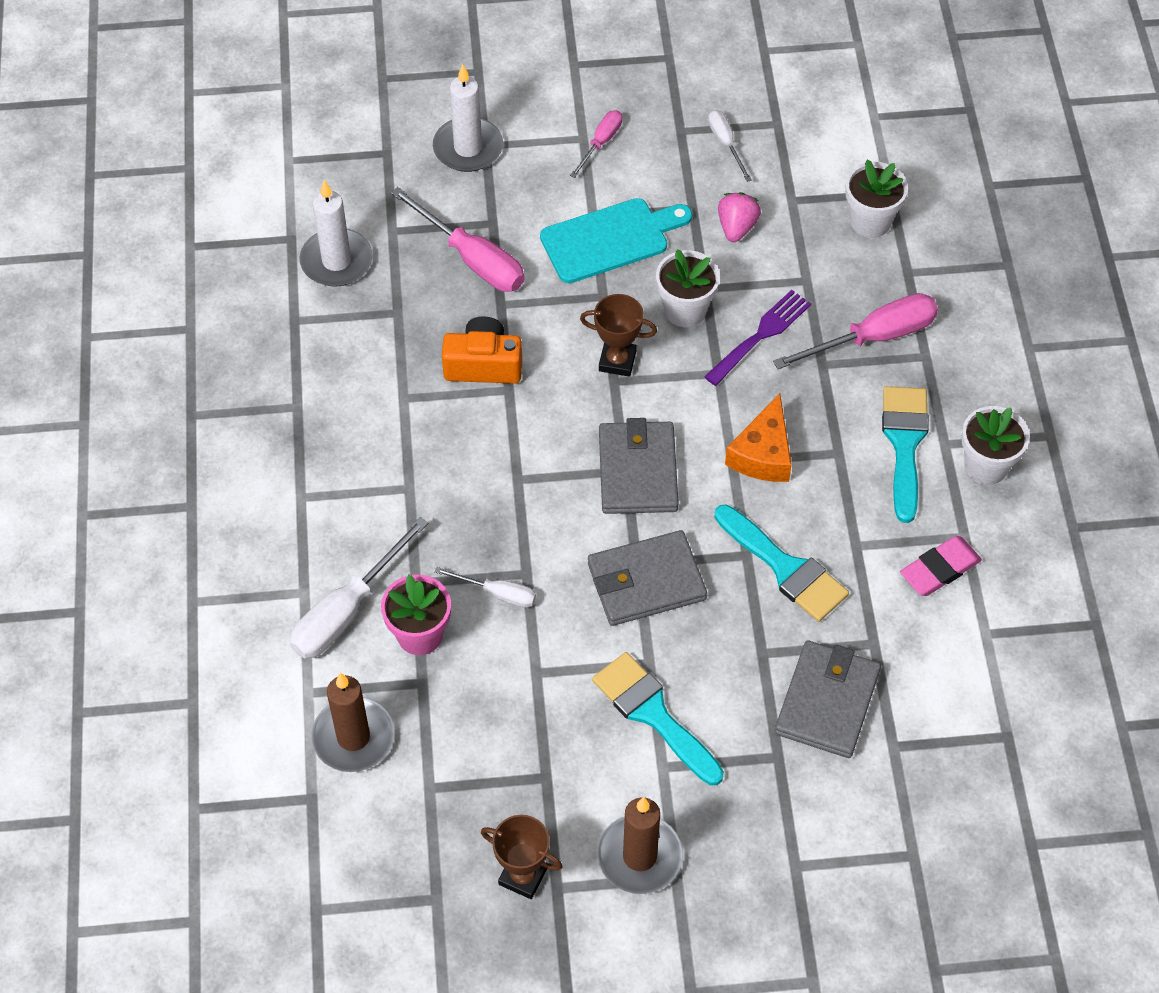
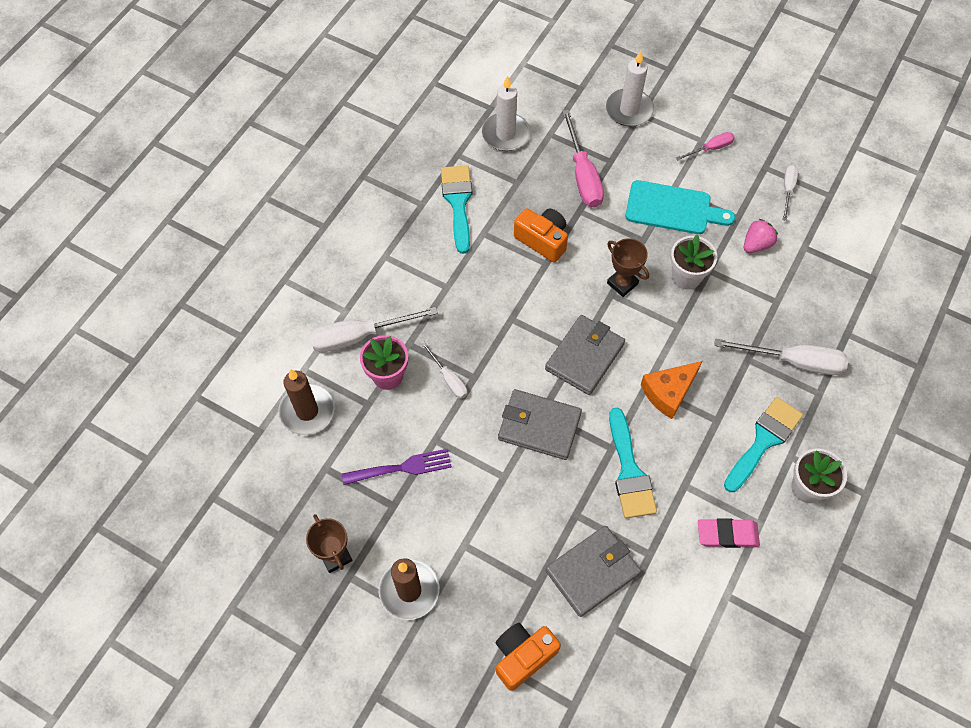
camera: 35 degrees right, 5 degrees up
(653, 714) = (482, 509): turquoise brush -> turquoise brush (458, 202)
(761, 335) = (722, 318): purple fork -> purple fork (402, 467)
(821, 840) = (523, 656): none -> orange camera
(870, 221) = (845, 288): white flower pot -> none
(873, 337) = (793, 362): pink screwdriver -> white screwdriver

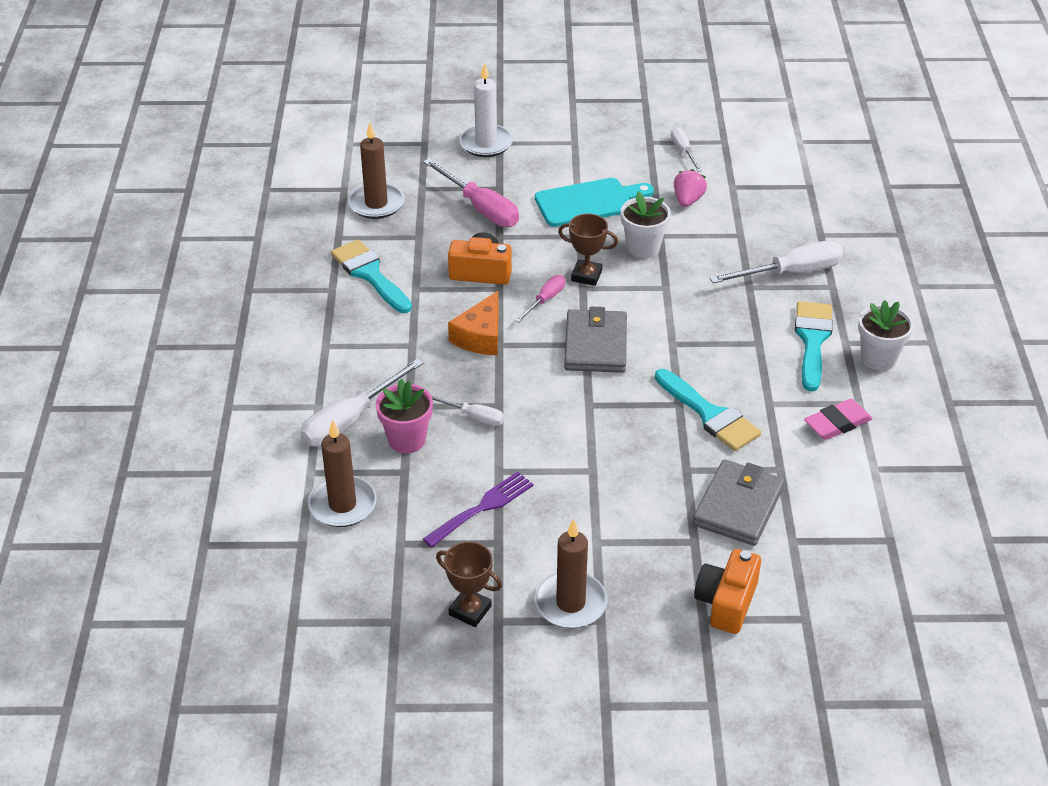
camera: 30 degrees left, 20 degrees down
(505, 134) = (376, 204): white candle -> brown candle
(539, 426) = (595, 416): grey wallet -> none
(668, 392) = (697, 340): orange cheese -> orange cheese (480, 336)
(710, 148) = (588, 145): pink screwdriver -> pink screwdriver (545, 300)

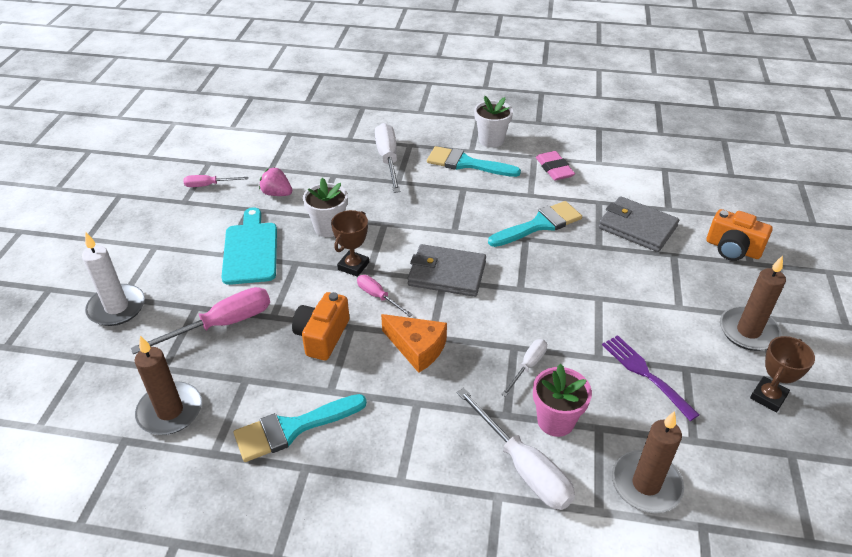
camera: 80 degrees left, 0 degrees up
(683, 151) = (209, 185): white screwdriver -> pink screwdriver

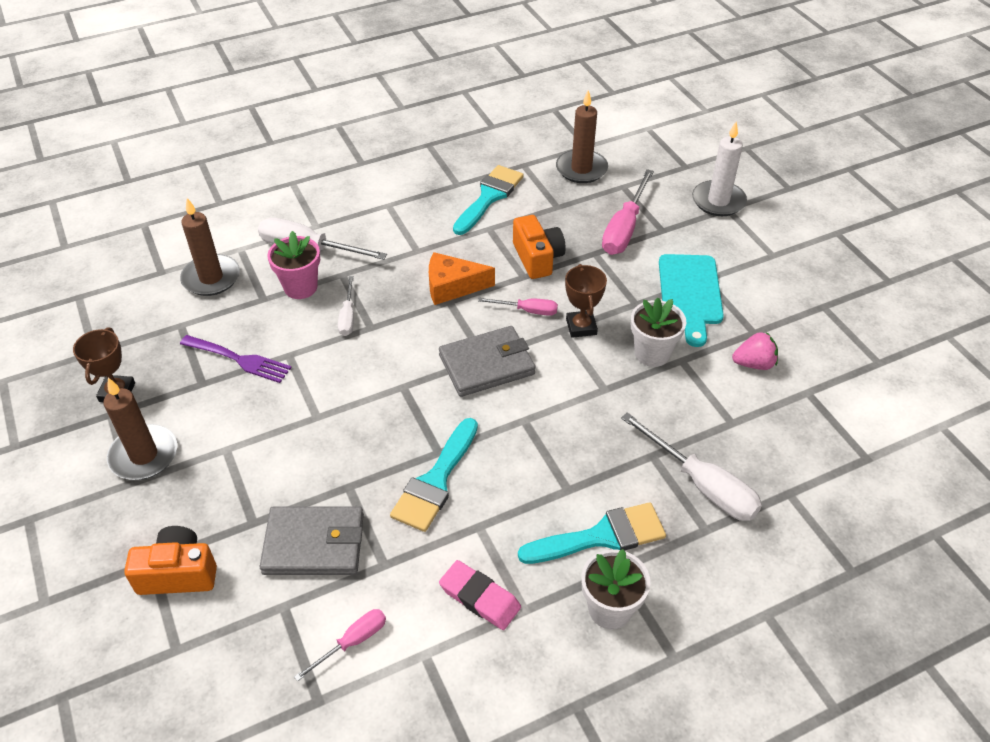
camera: 145 degrees right, 5 degrees up
(209, 185) = (832, 336): pink screwdriver -> pink screwdriver (352, 642)
(250, 250) = (690, 293): turquoise cutting board -> turquoise cutting board turned 45 degrees clockwise

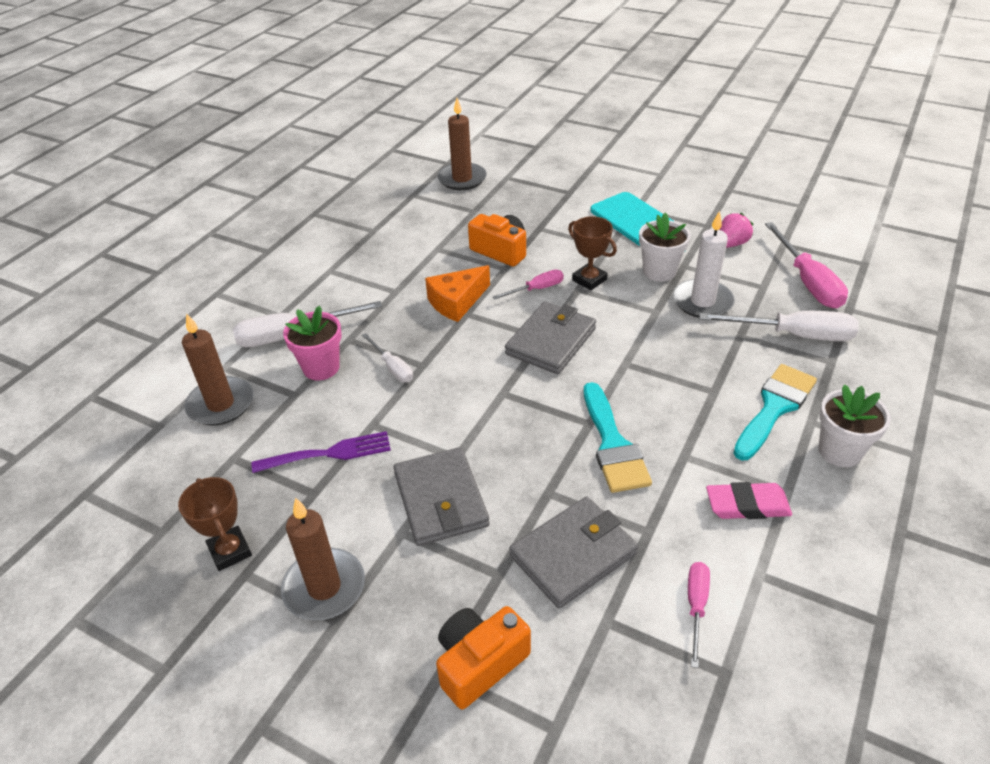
camera: 35 degrees left, 5 degrees down
(273, 442) = (440, 499): none -> grey wallet
(489, 197) = (411, 228): turquoise brush -> none
(624, 228) = (541, 203): pink screwdriver -> pink screwdriver (807, 282)
(718, 201) = (585, 158): white candle -> white candle (702, 302)

